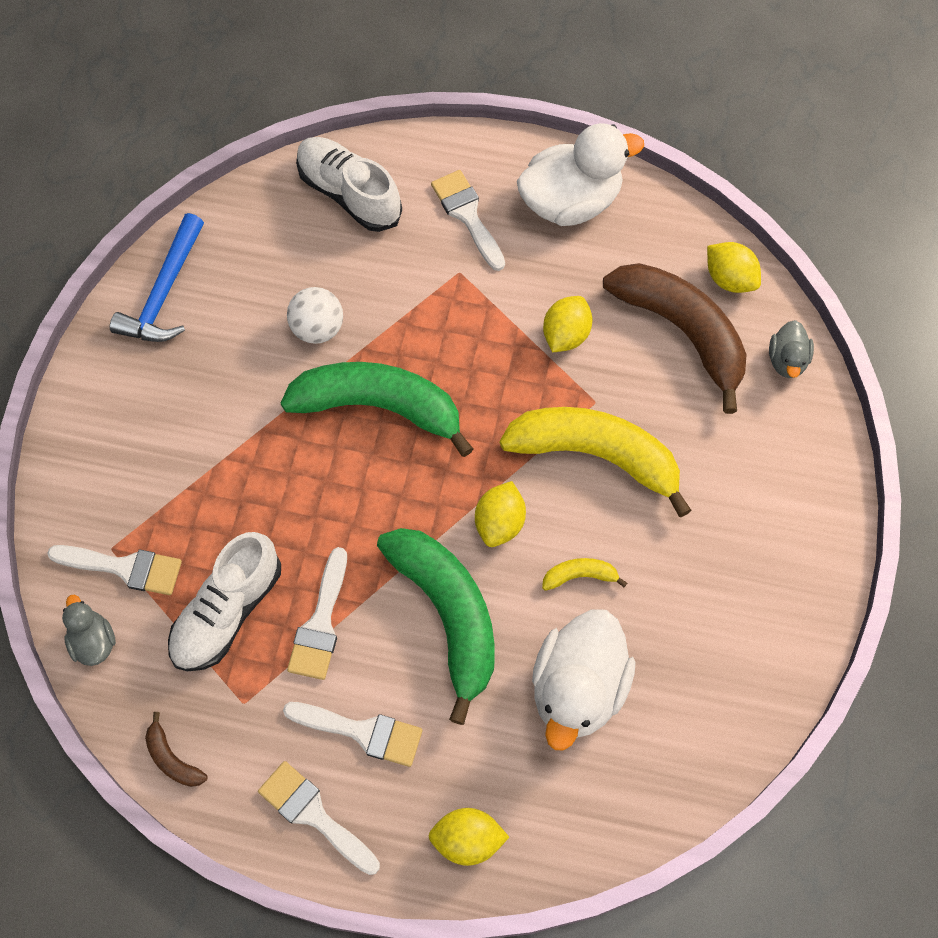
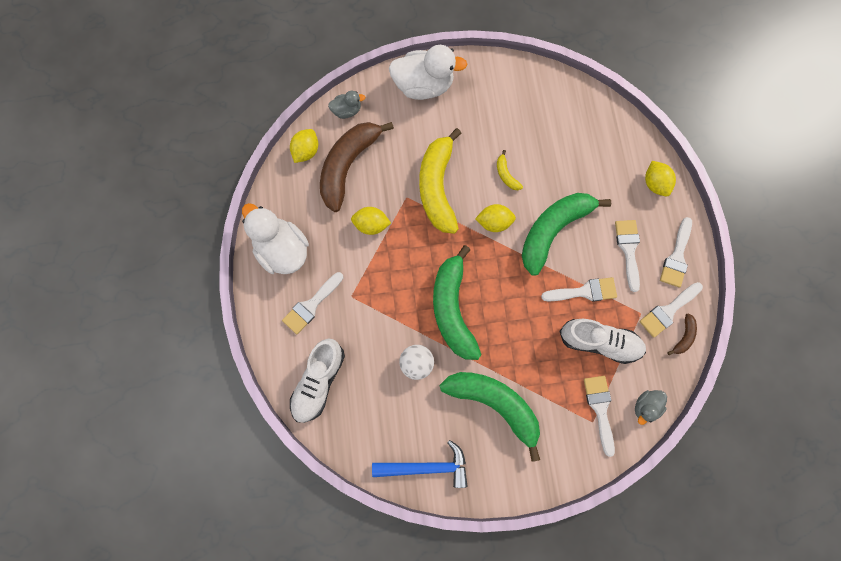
camera: 110 degrees left, 10 degrees up
(207, 415) = (494, 404): none -> green banana
(226, 752) = (668, 311): none -> white brush
(578, 688) = (562, 158): white duck -> white duck (423, 86)

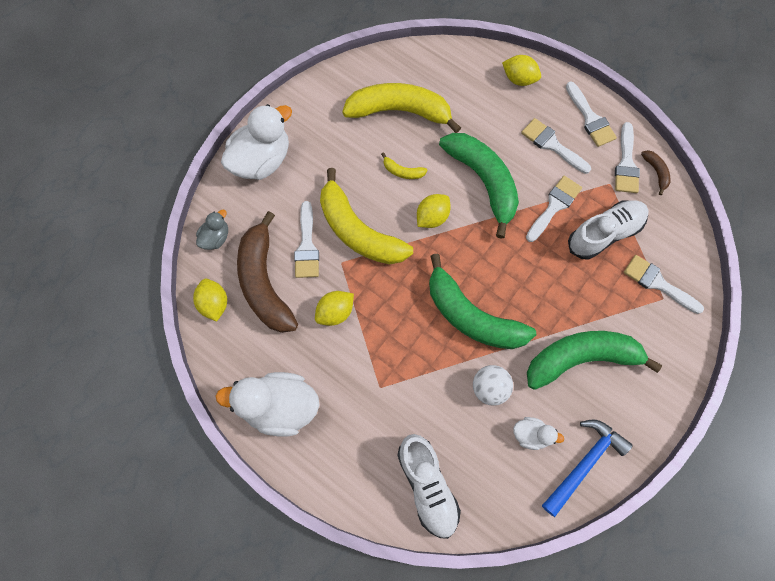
camera: 45 degrees left, 5 degrees down
(311, 305) = (354, 429): white brush -> white brush (307, 246)
(412, 416) = (531, 434): none -> white duck
(546, 132) = (400, 111): none -> yellow banana
(553, 230) = (483, 181): green banana -> green banana turned 150 degrees clockwise
(645, 406) = (685, 249): grey duck -> none

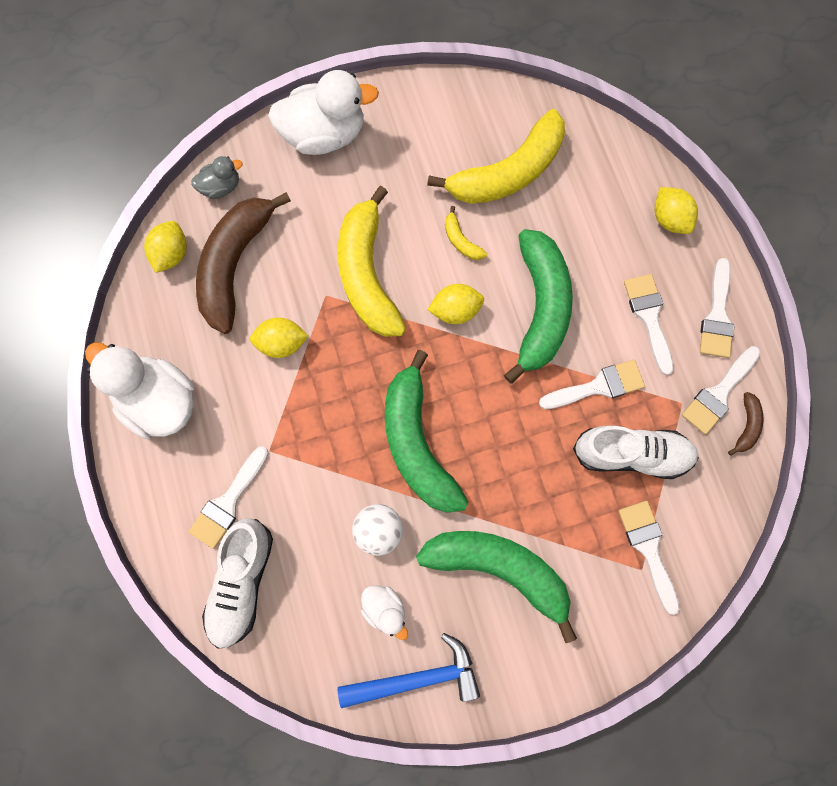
camera: 35 degrees right, 5 degrees up
(307, 246) = (304, 255): white brush -> white brush (228, 502)
(400, 111) = (507, 172): yellow banana -> yellow banana turned 105 degrees clockwise

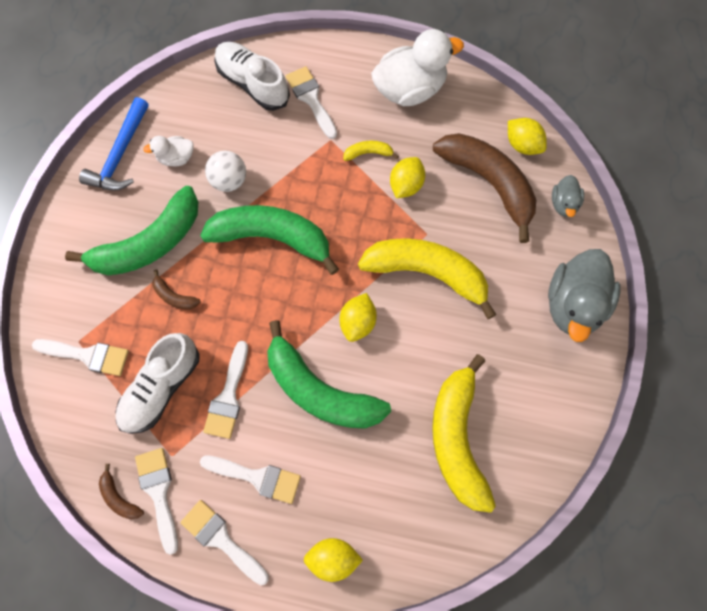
camera: 120 degrees right, 5 degrees down
(324, 134) = (573, 305): white duck -> grey duck
(461, 240) = (415, 361): yellow banana -> yellow banana (368, 153)
(537, 502) = (174, 296): none -> brown banana

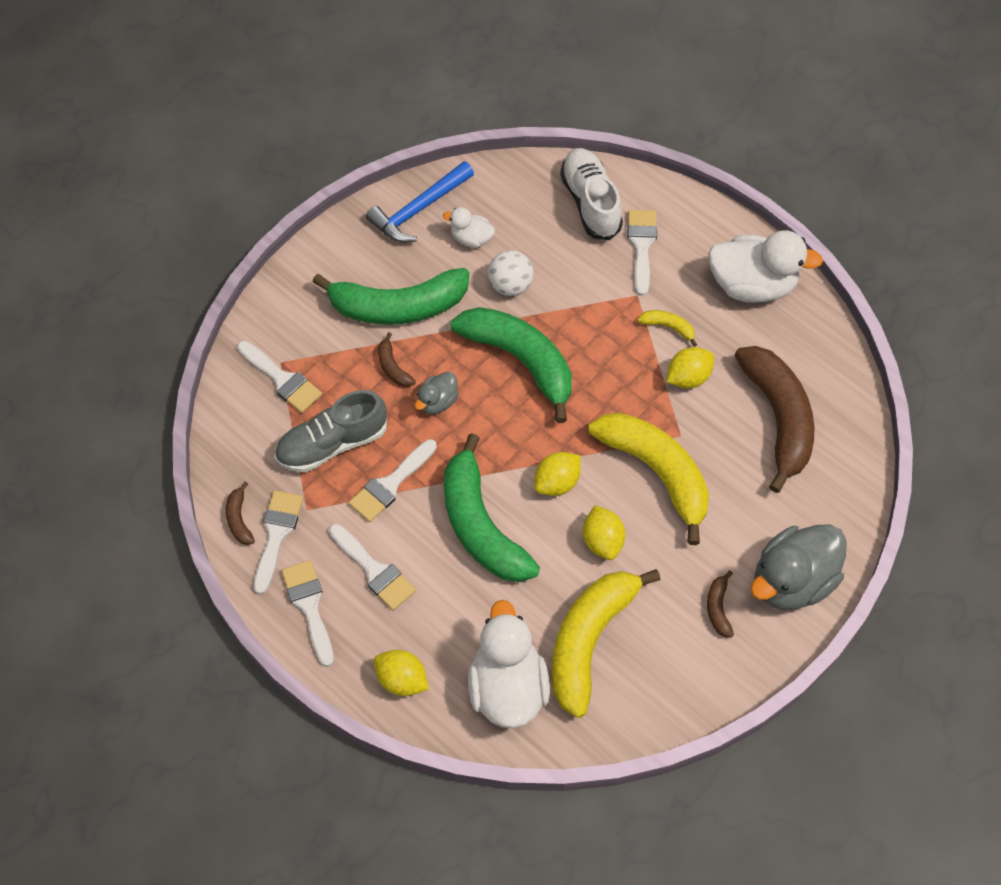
camera: 30 degrees right, 10 degrees down
(161, 388) = (332, 444): white shoe -> grey shoe
(418, 514) = (507, 687): none -> white duck
(522, 145) = (840, 398): yellow lemon -> yellow lemon (602, 541)
(535, 356) = (718, 608): none -> brown banana
(563, 204) = (846, 478): grey duck -> grey duck (437, 402)

